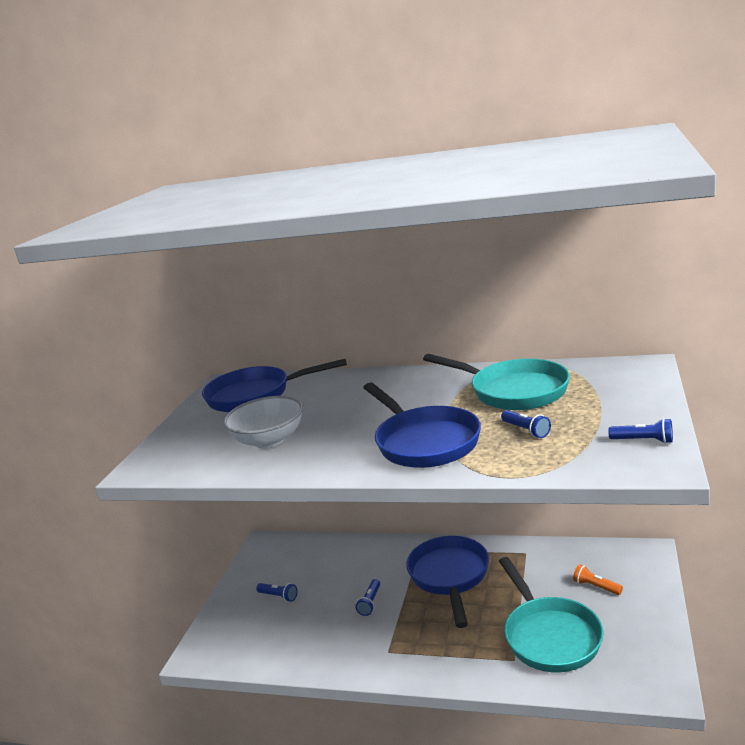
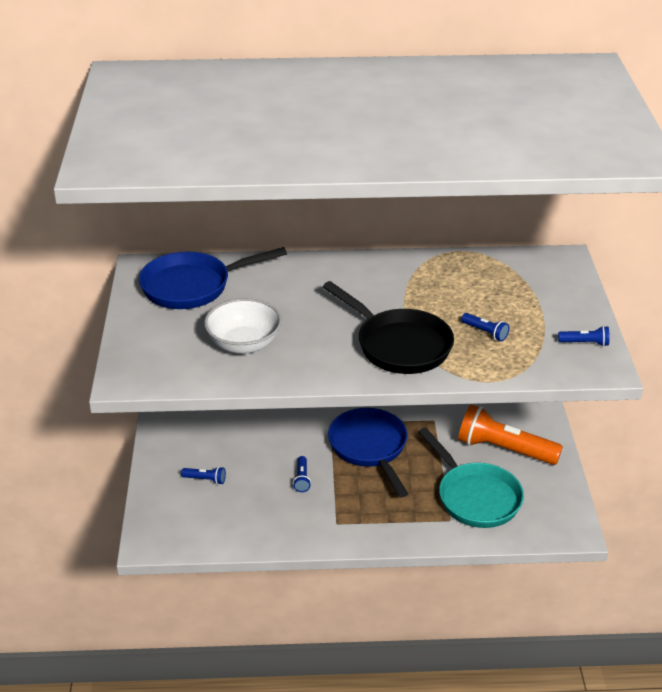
camera: 20 degrees left, 15 degrees up
(424, 442) = (399, 345): blue pan -> black pan
(513, 391) = (458, 287): turquoise pan -> none
(596, 587) = (504, 449): orange flashlight -> orange flashlight, size x2.38

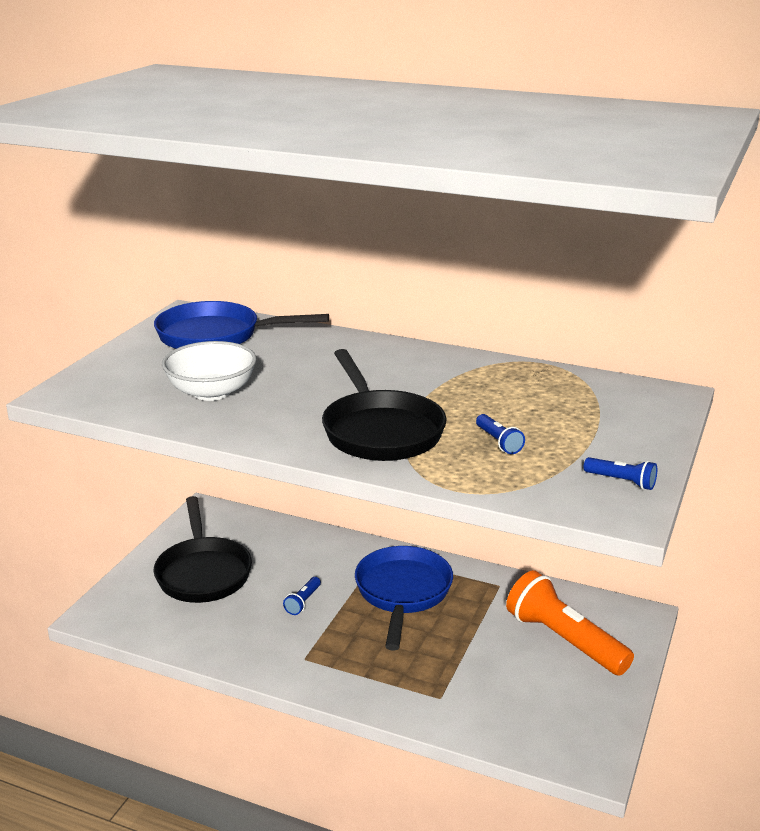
camera: 25 degrees right, 10 degrees down
(205, 479) = (203, 573): blue flashlight -> black pan
(475, 497) = (490, 682): turquoise pan -> none

